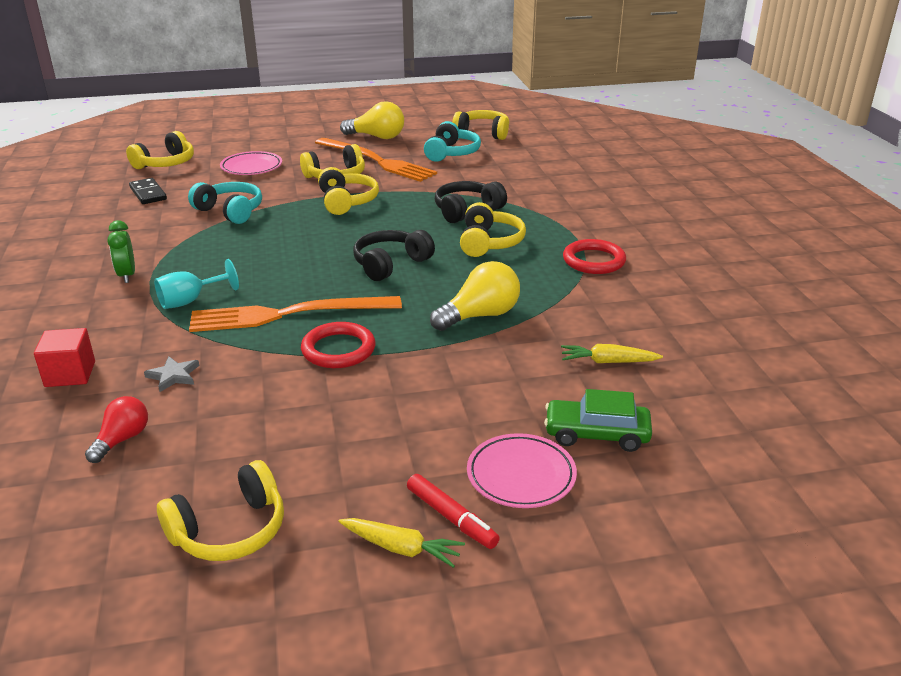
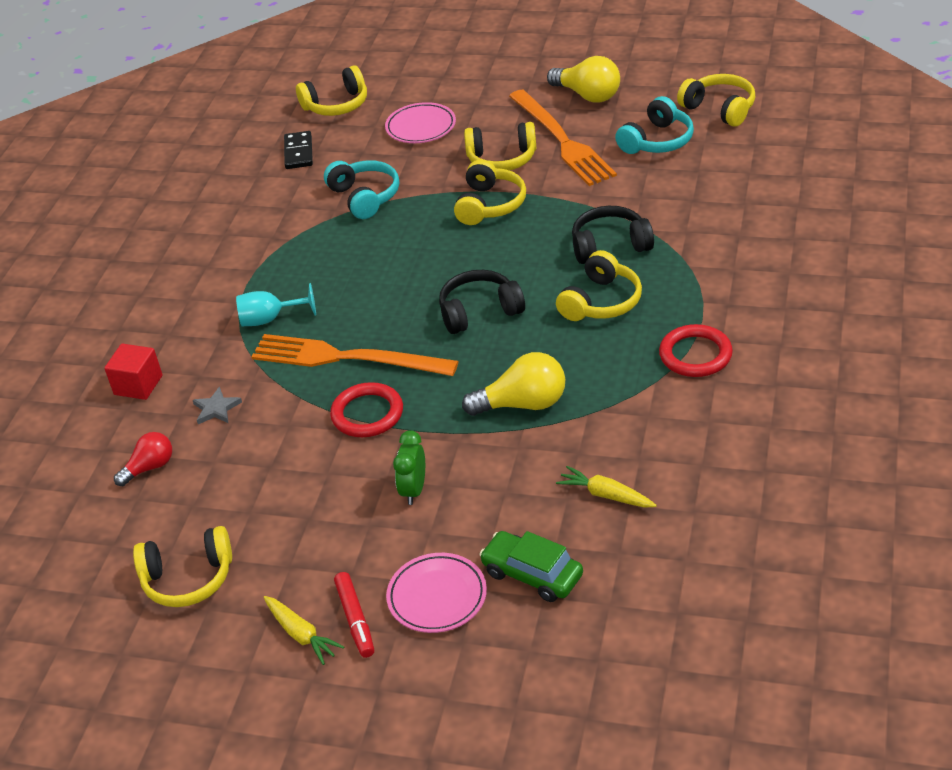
camera: 30 degrees right, 10 degrees up
(127, 275) = (230, 272): green clock -> green clock (414, 490)

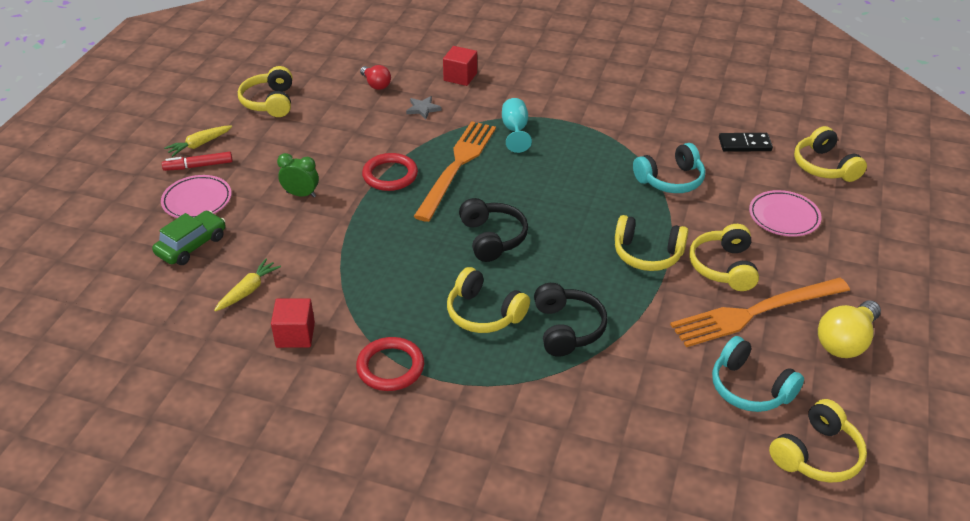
camera: 90 degrees right, 0 degrees up
(523, 404) = (368, 254): yellow light bulb -> none
(668, 436) = (295, 335): none -> red cube

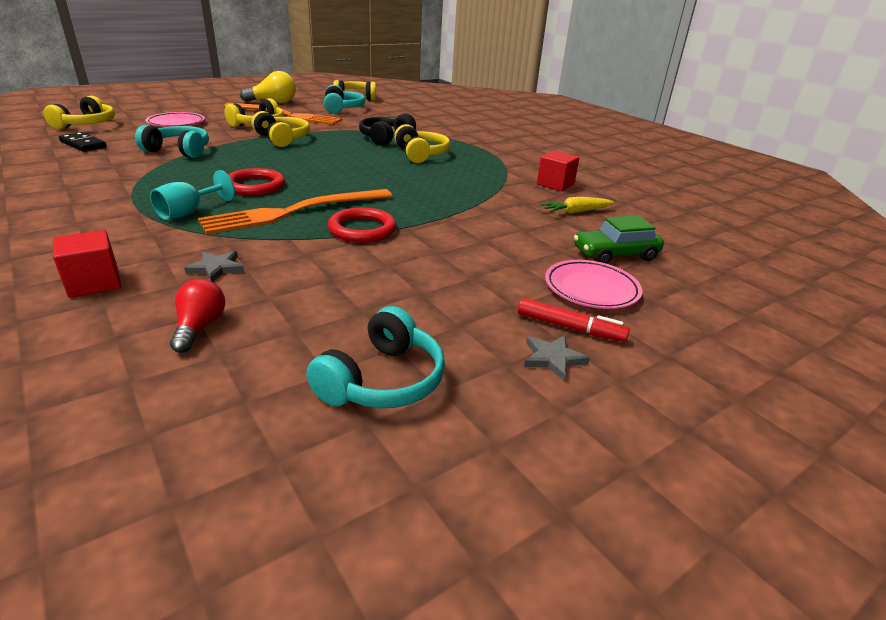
camera: 145 degrees left, 10 degrees down
(199, 145) = (553, 359): yellow carrot -> grey star
(270, 102) = (382, 380): yellow headphones -> turquoise headphones
(301, 194) = (468, 249): green clock -> none
(390, 367) = (505, 158): red ring -> red ring (255, 186)
(492, 238) = (355, 172): black headphones -> none

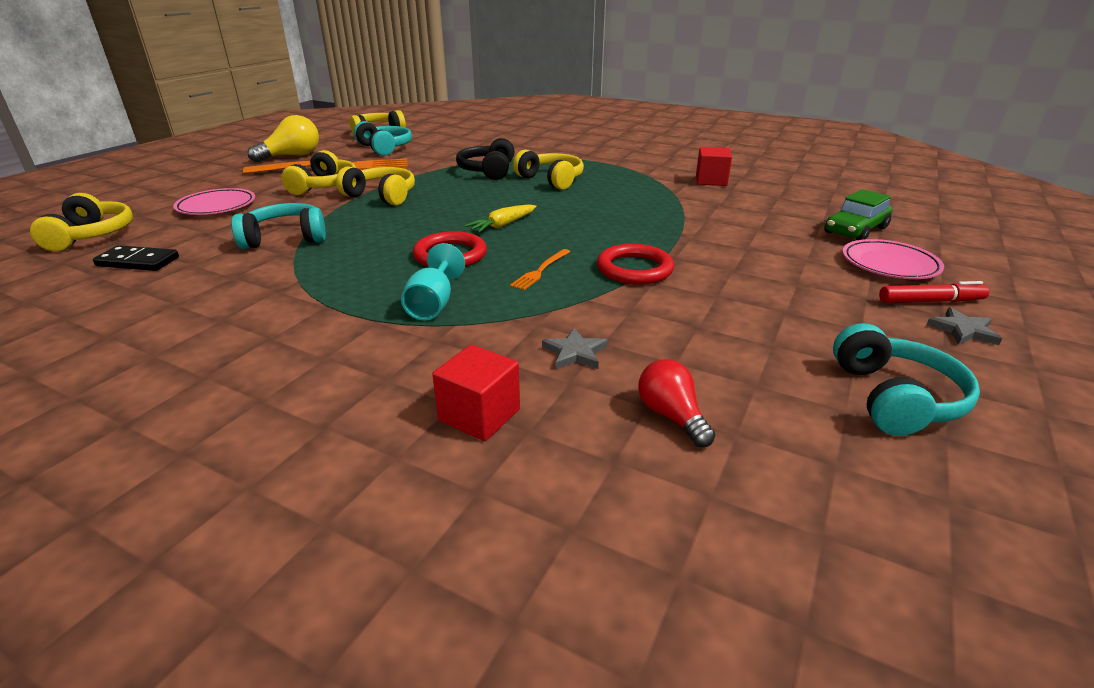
camera: 25 degrees left, 0 degrees up
(294, 212) = (540, 270): orange fork -> orange fork, size x0.42
(576, 212) = (768, 202): yellow carrot -> yellow carrot (502, 225)

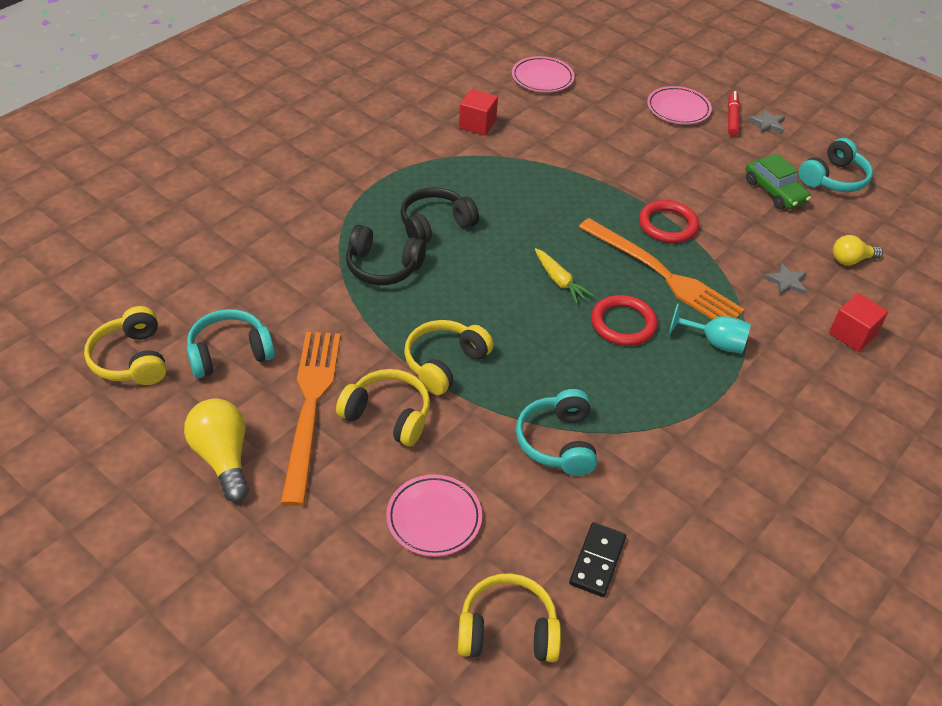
camera: 80 degrees left, 15 degrees up
(540, 270) = (663, 275): orange fork -> orange fork, size x2.39
(551, 180) = (435, 225): yellow headphones -> black headphones
(671, 416) = (851, 260): red light bulb -> yellow light bulb
(830, 197) = (542, 78): none -> pink plate
(855, 230) = (616, 97): green car -> green car (774, 191)
(894, 398) = (833, 178): turquoise headphones -> turquoise headphones turned 120 degrees clockwise

